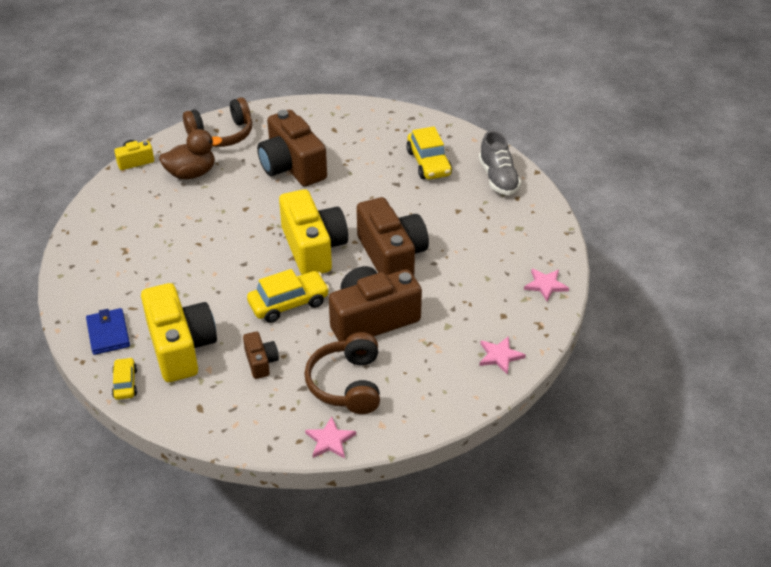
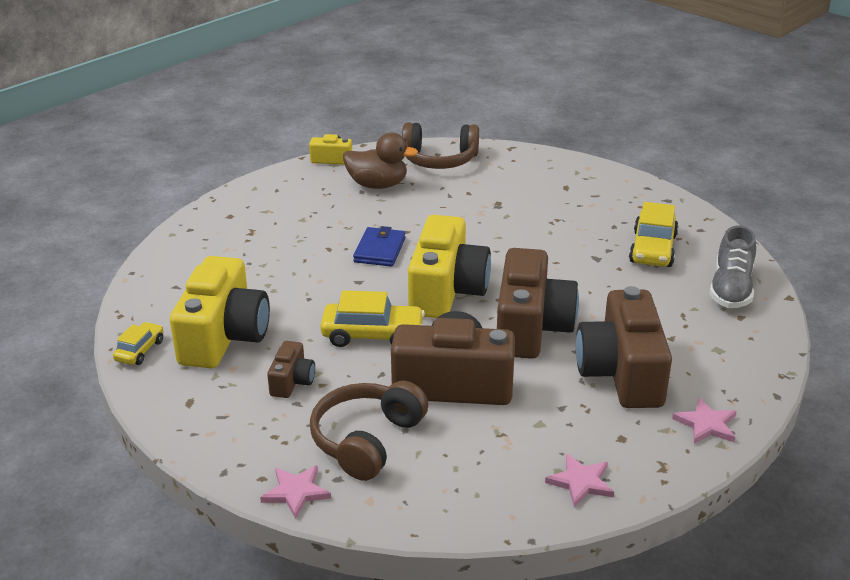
camera: 30 degrees right, 10 degrees down
(108, 333) = (167, 299): blue wallet -> blue wallet (379, 250)
(292, 166) = (489, 208): brown camera -> brown camera (621, 373)

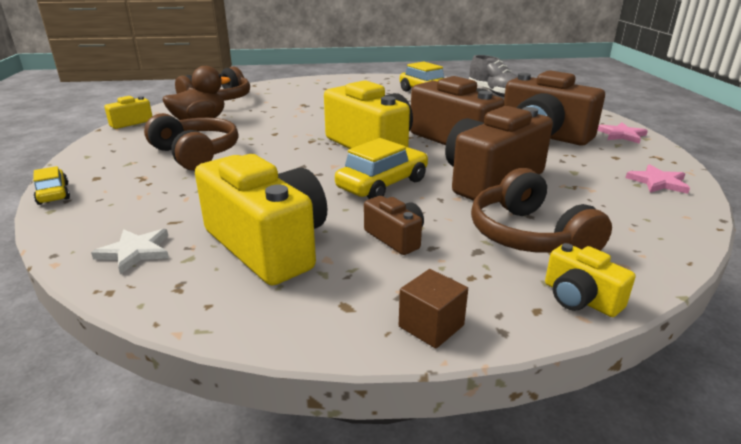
camera: 50 degrees left, 5 degrees down
(140, 350) = (199, 303): yellow car -> yellow car (53, 194)
(163, 296) = (135, 252): none -> white star
(201, 442) = (431, 326): none -> brown cube
(296, 492) = (580, 298): pink star -> yellow camera
(316, 225) = (196, 154): none -> brown headphones
(379, 250) = (278, 147): blue wallet -> none

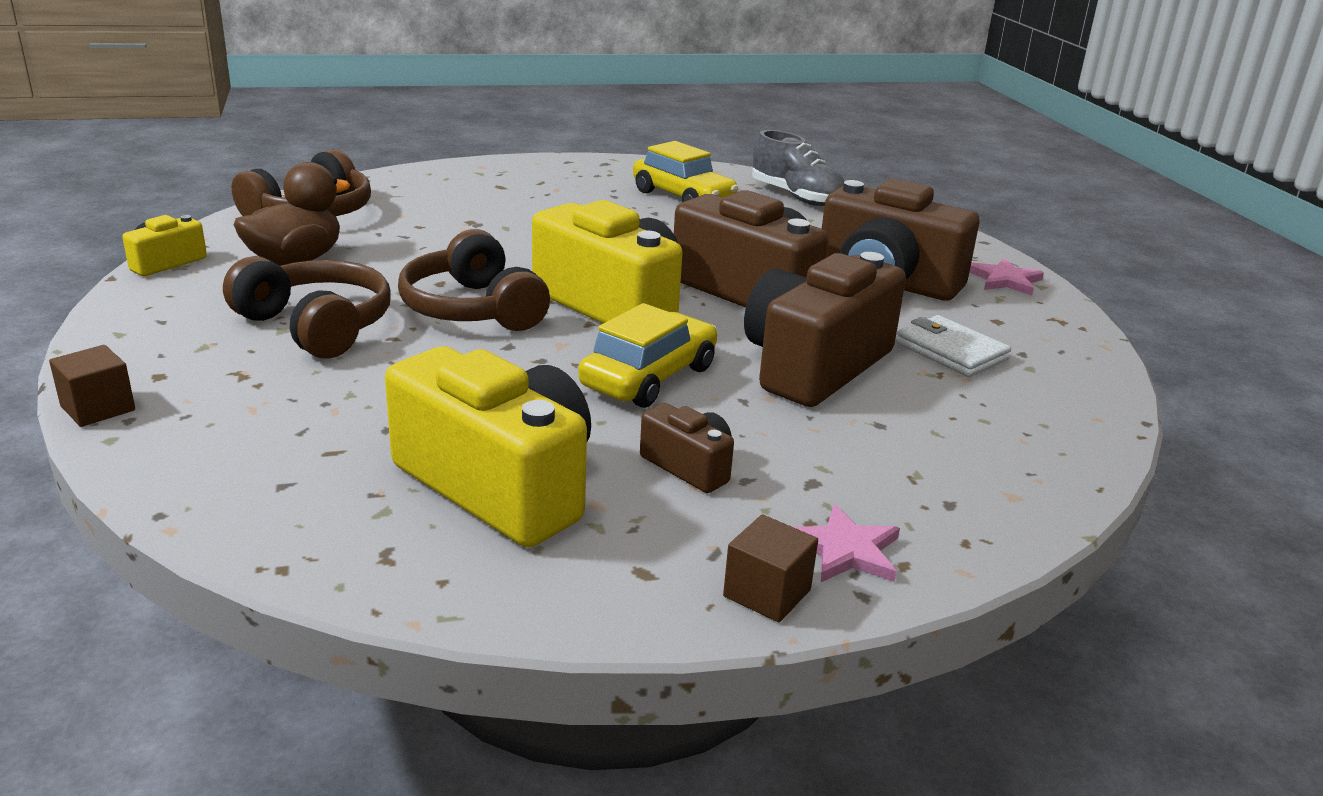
camera: 10 degrees left, 0 degrees up
(53, 194) = (98, 408): yellow car -> brown cube
(135, 252) = (293, 504): white star -> none
(529, 236) = (881, 456): brown headphones -> brown headphones (473, 309)
(580, 298) = (958, 546): yellow camera -> none
(583, 174) = (951, 351): none -> white wallet
(658, 182) = (1059, 364): pink star -> pink star (846, 550)

